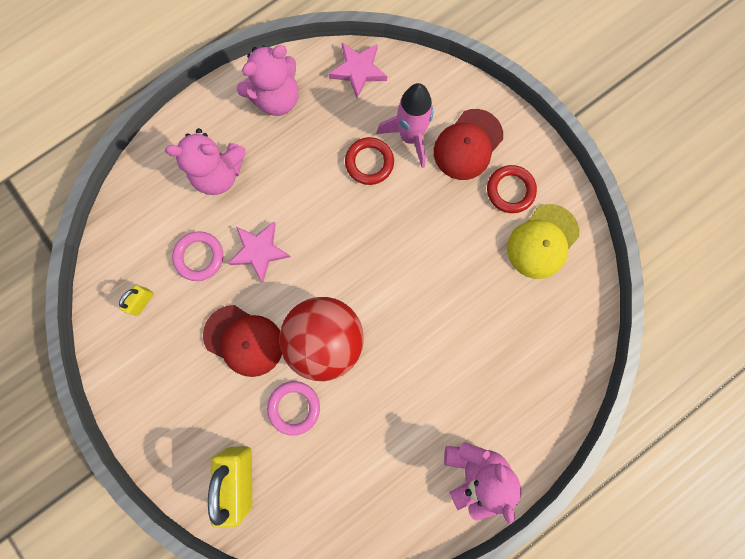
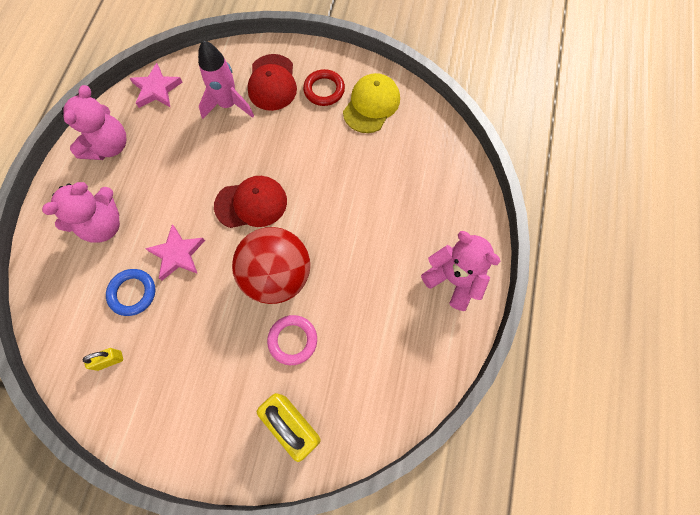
camera: 40 degrees left, 10 degrees down
(142, 301) = (109, 360): yellow padlock -> yellow padlock turned 75 degrees clockwise
(199, 257) = (132, 293): pink ring -> blue ring
(244, 340) = (215, 324): red cap -> red cap (251, 203)
(369, 162) = (212, 139): red ring -> none
(542, 241) = (371, 105): yellow cap -> yellow cap turned 150 degrees counterclockwise

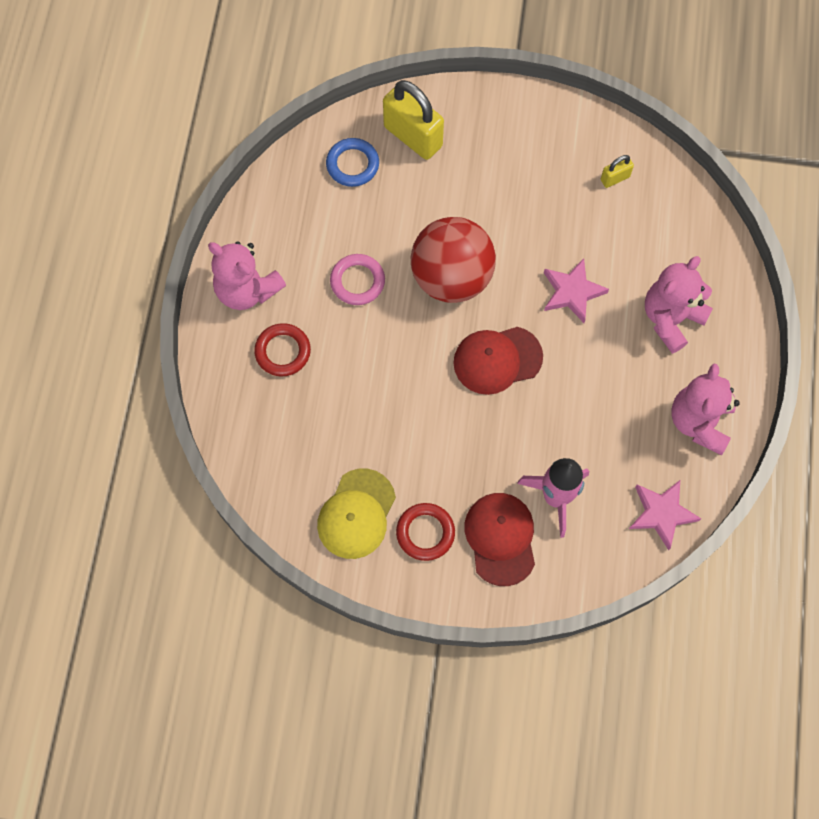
camera: 175 degrees right, 0 degrees up
(132, 293) = (611, 246): blue ring -> blue ring (352, 164)
(292, 340) = (424, 212): pink ring -> pink ring (357, 281)
(423, 224) = (283, 351): none -> red ring

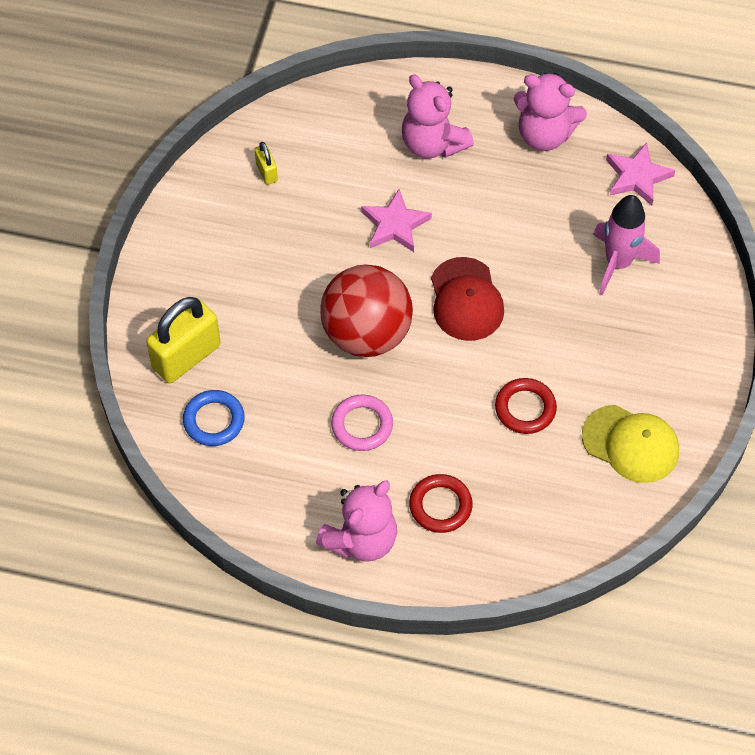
camera: 85 degrees left, 10 degrees down
(425, 533) = (652, 381): red ring -> red ring (525, 408)
(500, 538) = (660, 315): red cap -> none

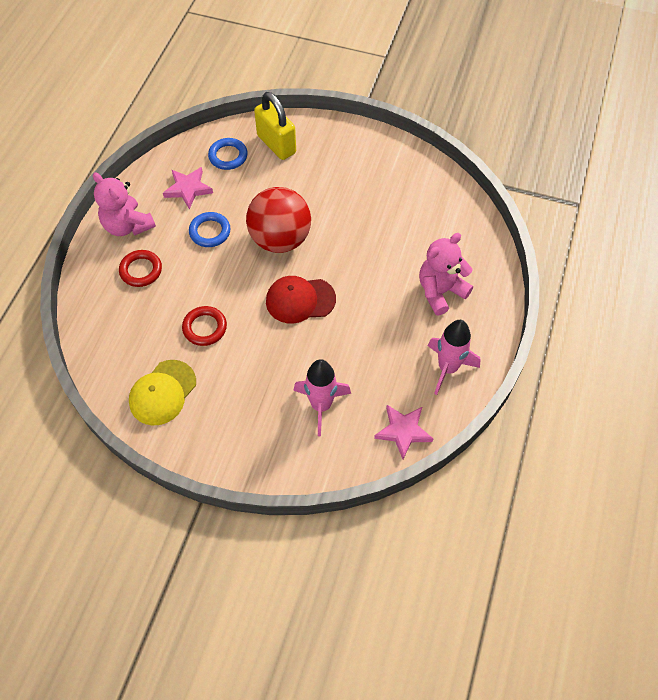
camera: 95 degrees right, 0 degrees up
(266, 172) = (418, 191): yellow padlock -> none
(362, 425) = (210, 232): pink ring -> blue ring
(395, 225) = (368, 262): pink star -> pink star (188, 189)
(544, 134) = (447, 368): pink teddy bear -> pink rocket

